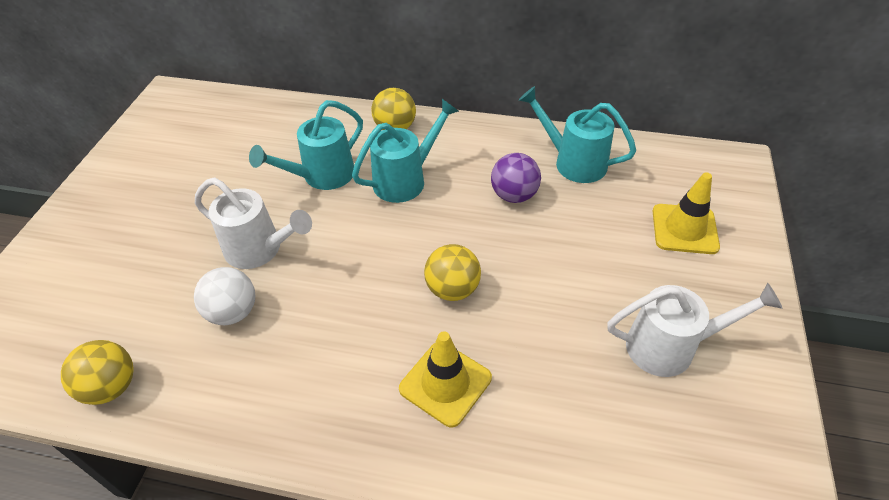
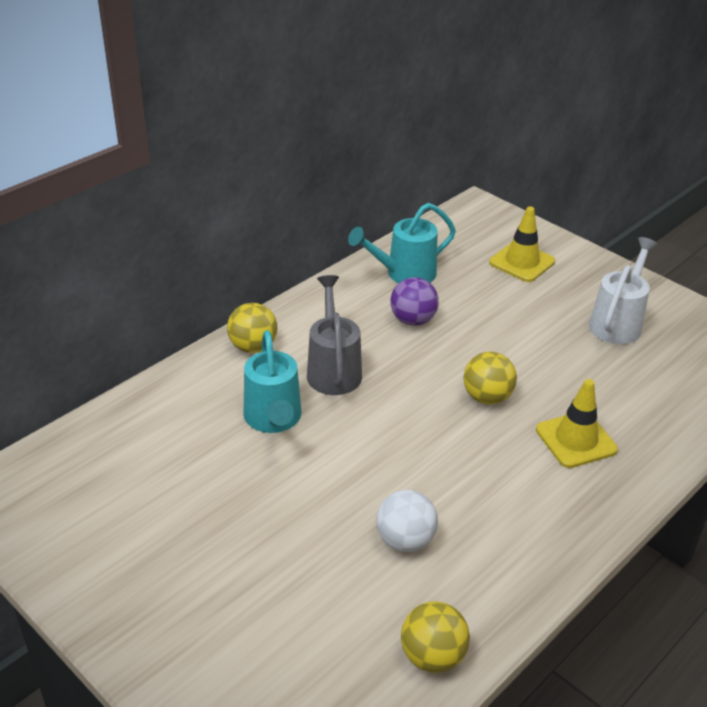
camera: 60 degrees left, 10 degrees down
(260, 250) = (339, 496): white watering can -> none
(406, 179) = (333, 369): turquoise watering can -> grey watering can

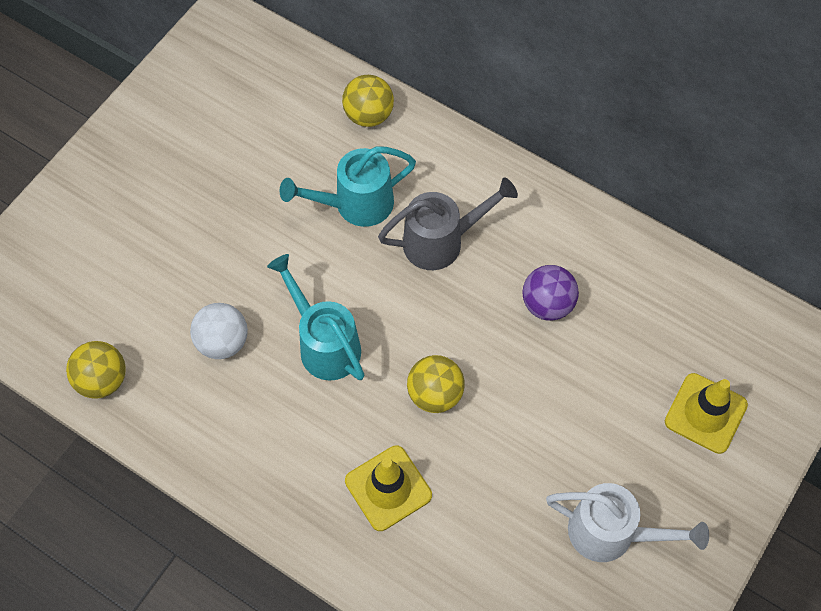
camera: 80 degrees right, 25 degrees up
(253, 347) = (458, 162): yellow ball -> yellow ball (368, 115)
(404, 274) = (634, 282): turquoise watering can -> turquoise watering can (324, 343)

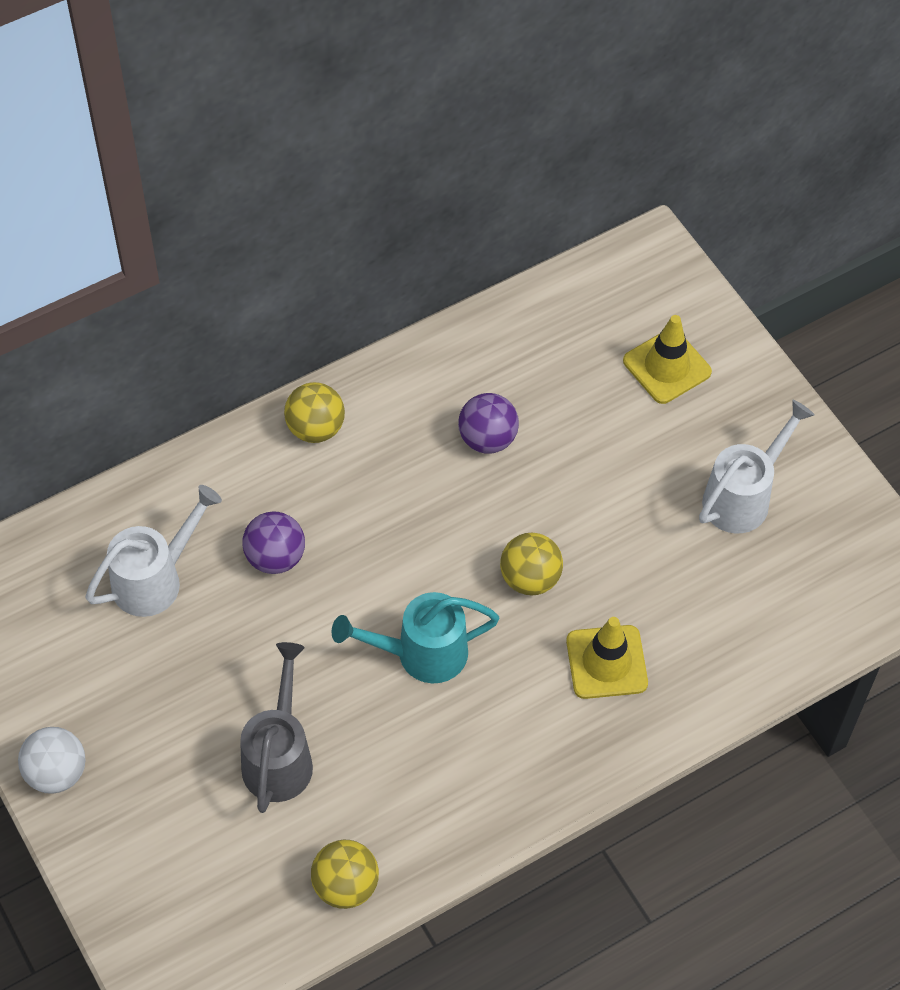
camera: 65 degrees left, 5 degrees down
(223, 342) = (366, 749): white ball -> white ball (56, 772)
(295, 136) = (156, 579): none -> white watering can
(355, 204) = (275, 557): turquoise watering can -> purple ball
(368, 115) = (173, 498): yellow ball -> yellow ball (315, 428)
(442, 241) = (365, 497): grey watering can -> grey watering can (279, 756)

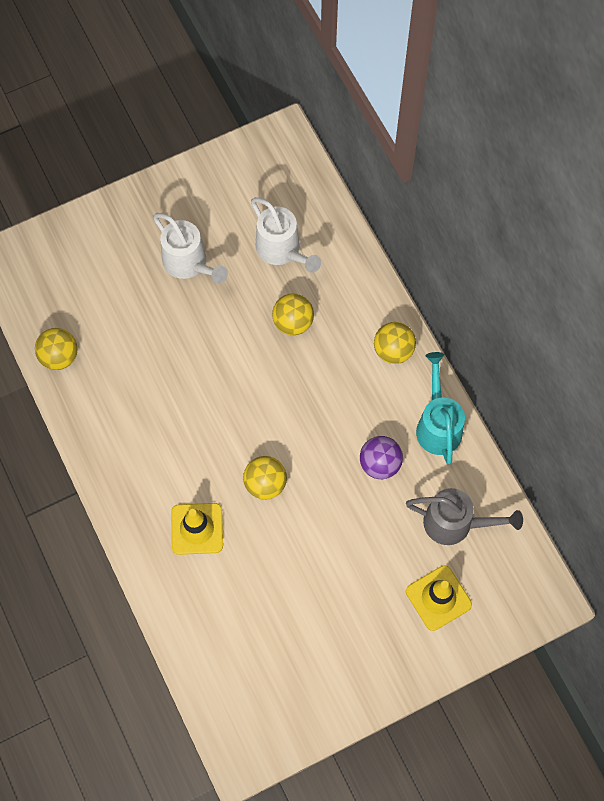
camera: 95 degrees right, 10 degrees up
(56, 772) = (152, 197): white ball -> none
(275, 557) = (293, 322): purple ball -> yellow ball
(279, 756) = (150, 321): grey watering can -> grey watering can (455, 524)
(420, 654) = (214, 409): turquoise watering can -> turquoise watering can (438, 424)
(743, 496) = (322, 640): white watering can -> white watering can (189, 264)

